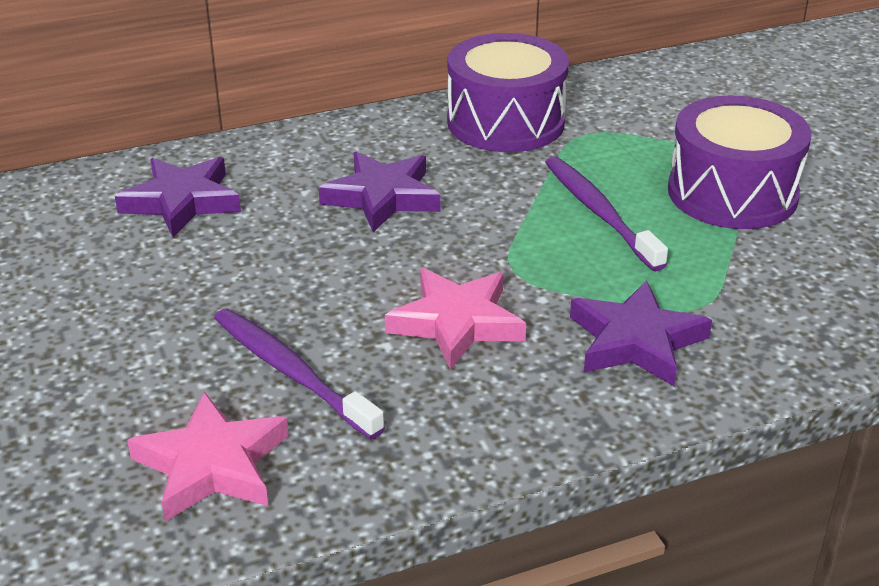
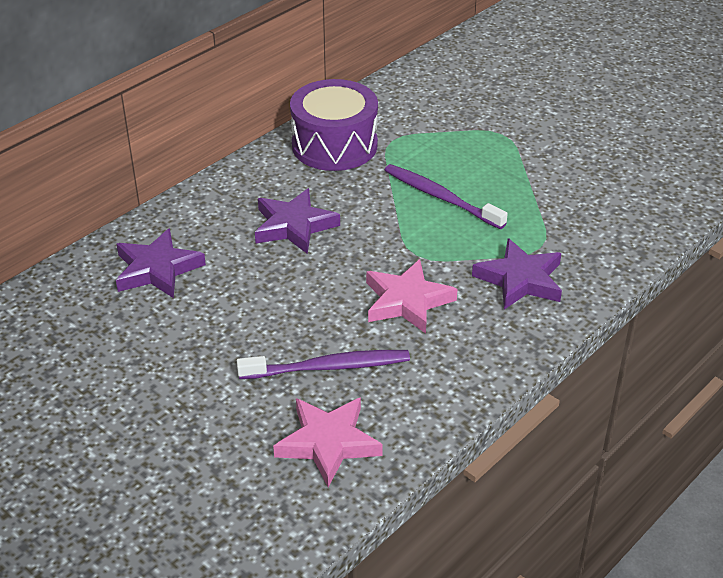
camera: 25 degrees left, 5 degrees up
(291, 372) = (329, 367): purple toothbrush -> purple toothbrush turned 150 degrees clockwise
(732, 193) = (511, 160): purple drum -> none

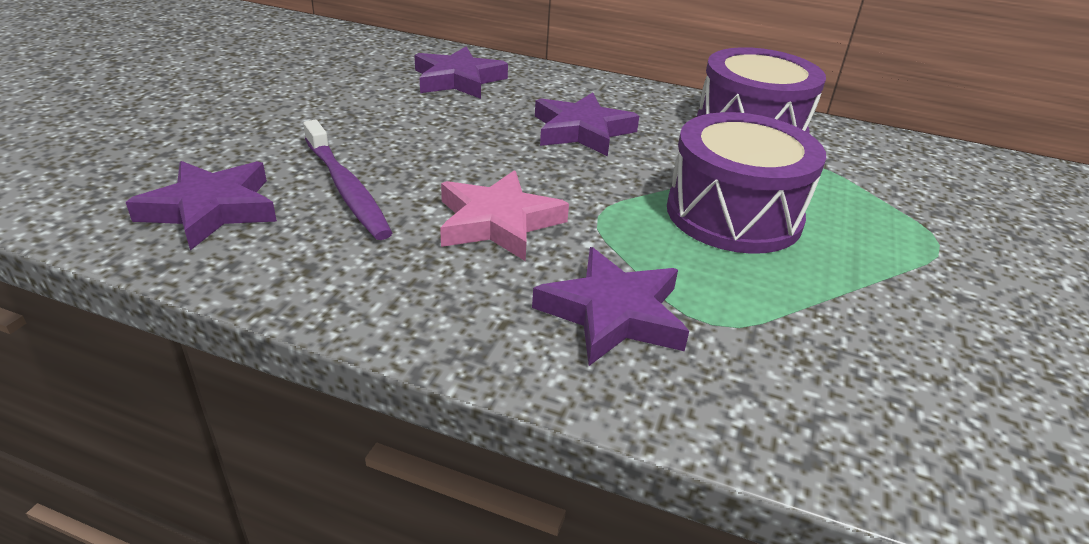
camera: 65 degrees right, 5 degrees down
(328, 443) = (211, 209): pink star -> purple star
(440, 197) = (733, 214): purple toothbrush -> purple drum

